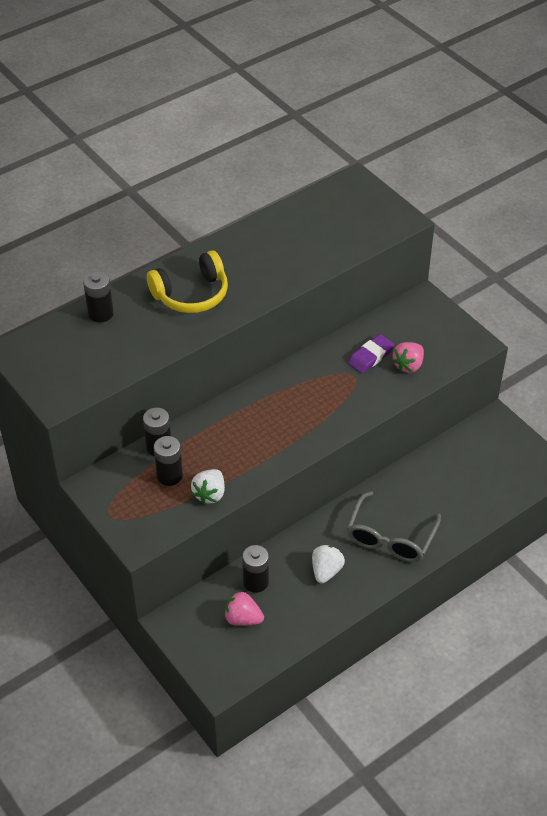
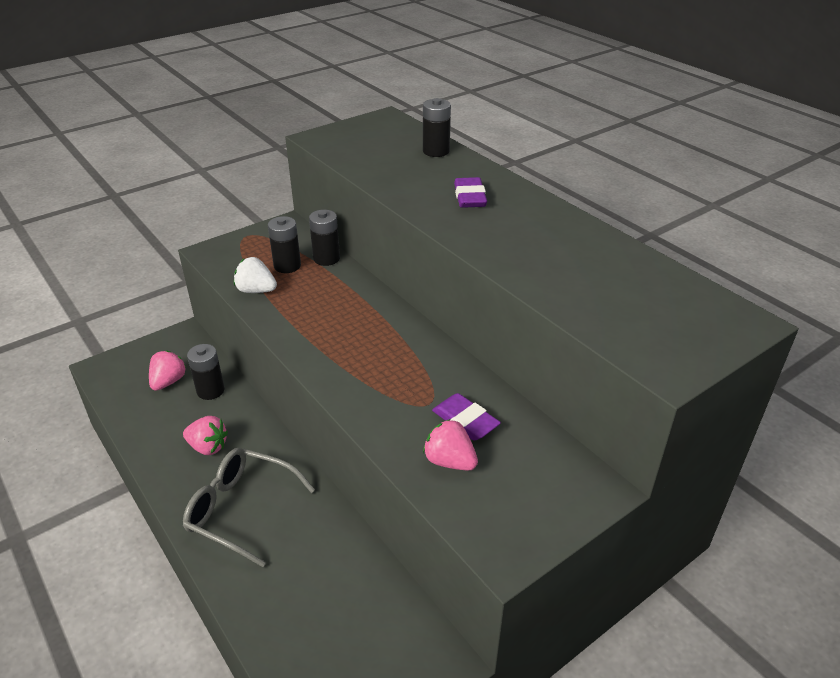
camera: 90 degrees right, 10 degrees down
(191, 294) = (470, 197): yellow headphones -> purple eraser
(326, 571) = (208, 447): white strawberry -> pink strawberry

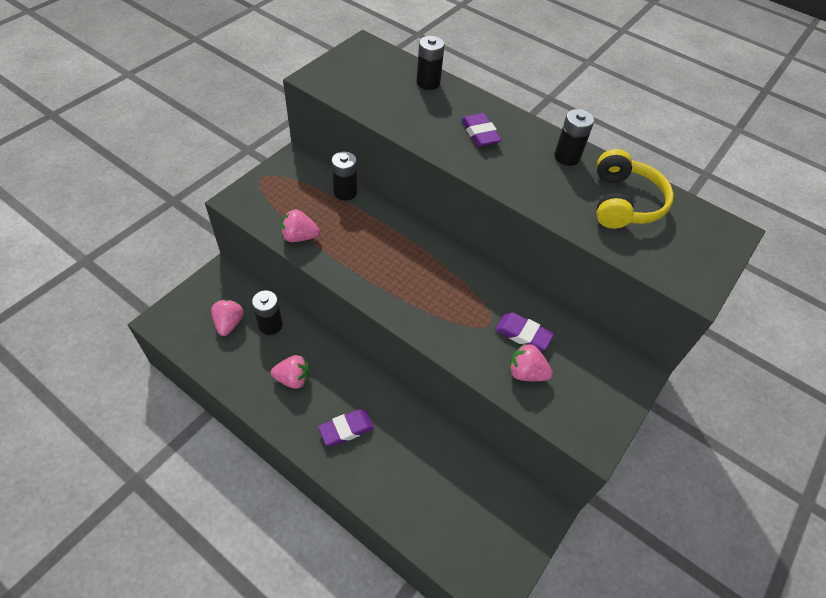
camera: 20 degrees left, 15 degrees up
(241, 510) = (346, 429): grey glasses -> purple eraser
(256, 290) = (299, 237): white strawberry -> pink strawberry
(287, 266) = (314, 205): black battery -> black battery (567, 157)
(612, 276) = (623, 202): none -> yellow headphones

